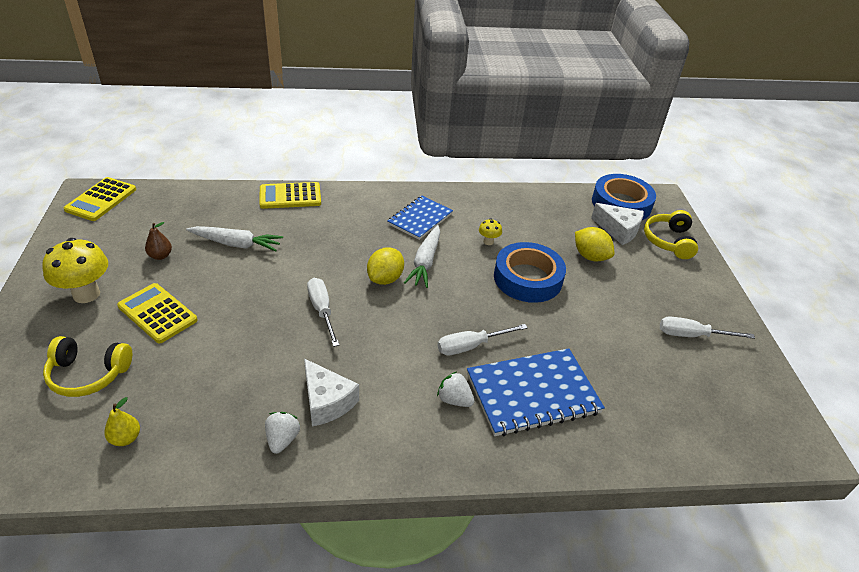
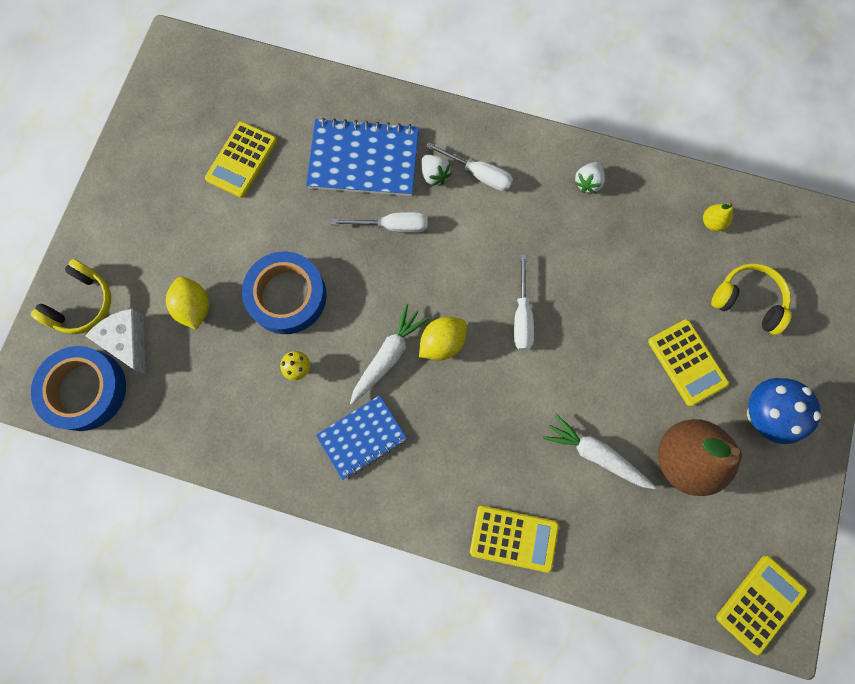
camera: 155 degrees left, 35 degrees up
(86, 294) = (760, 414): yellow mushroom -> blue mushroom
(160, 256) = (684, 458): brown pear -> brown pear, size x2.46
(326, 401) = (543, 207): white cheese -> none
(643, 361) = (242, 160): none -> yellow calculator
(692, 335) = (172, 172): white screwdriver -> white screwdriver (478, 174)

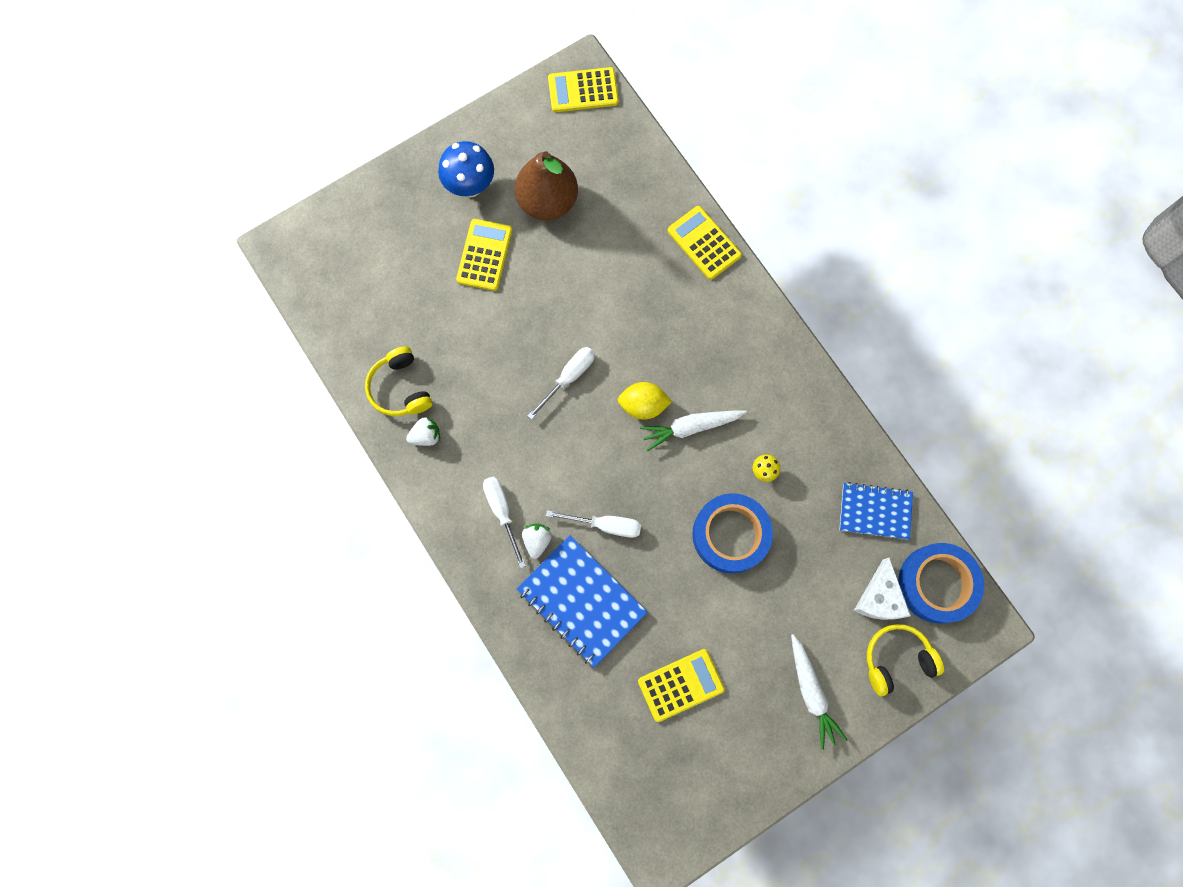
camera: 140 degrees left, 0 degrees up
(195, 307) = (809, 583): yellow lemon -> none
(362, 437) = (754, 386): blue notebook -> blue notebook (875, 511)
(392, 226) = (605, 525): white screwdriver -> white screwdriver turned 150 degrees clockwise
(595, 454) = (603, 249): white carrot -> white carrot (811, 692)
(712, 222) = (367, 331): yellow pear -> none
(748, 301) = (400, 259): yellow headphones -> yellow headphones (400, 388)

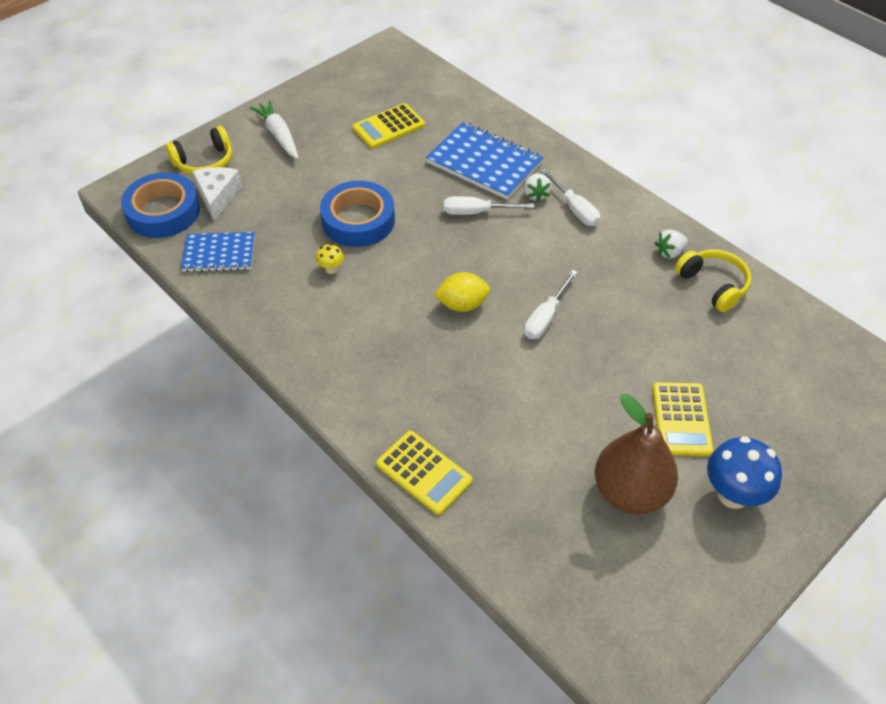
camera: 170 degrees right, 25 degrees down
(583, 90) = (633, 654): yellow calculator -> none
(690, 427) = (409, 293): white carrot -> none

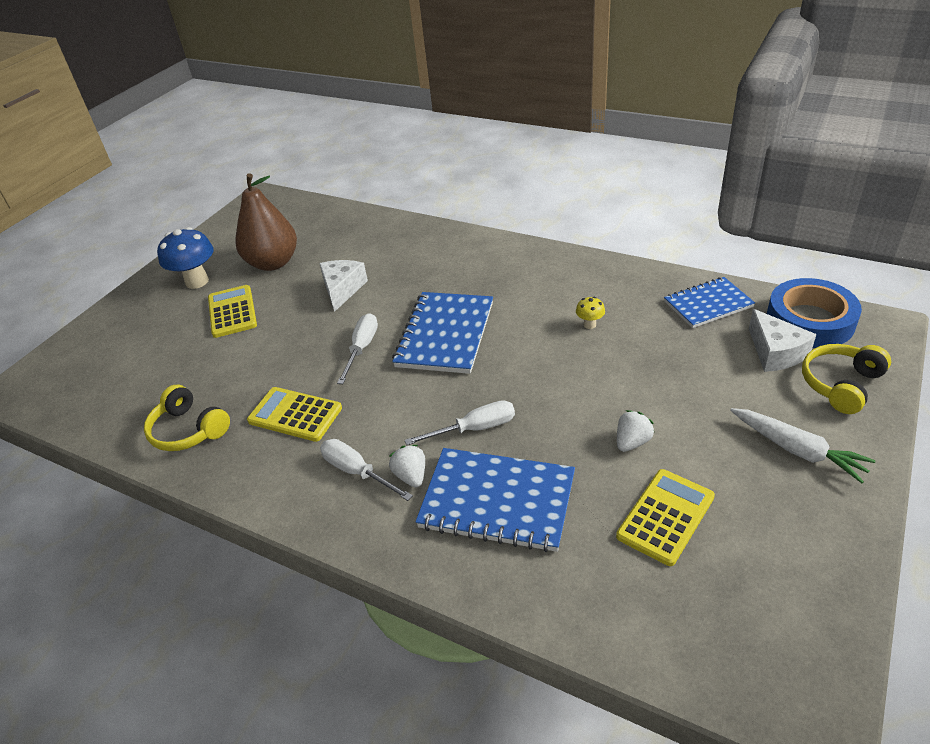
camera: 165 degrees right, 10 degrees down
(358, 220) = (601, 377): blue tape -> none
(424, 472) = (423, 232): yellow calculator -> yellow calculator (295, 415)
(462, 304) = (445, 334): yellow lemon -> blue notebook
(549, 406) = (342, 289): none -> white cheese
(669, 252) = (236, 452): white strawberry -> white strawberry (632, 442)

